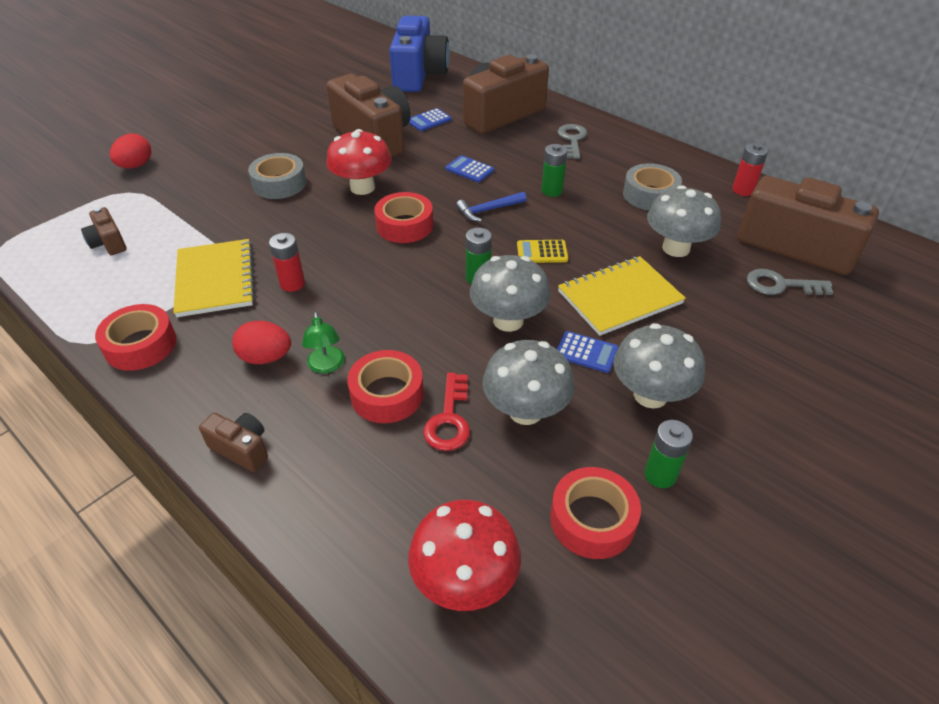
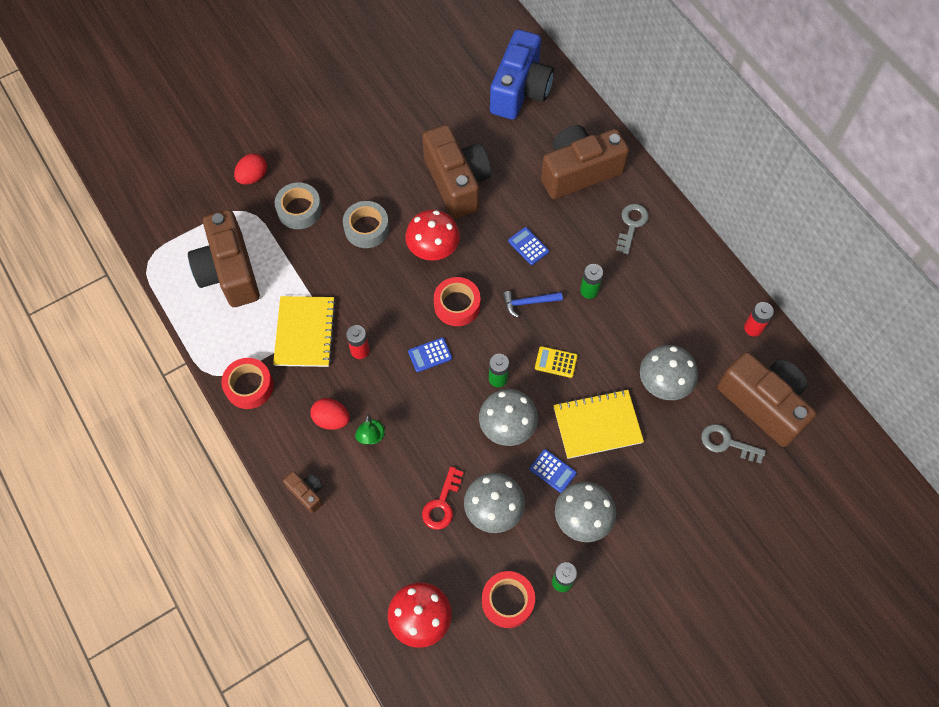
camera: 15 degrees right, 20 degrees up
(108, 243) = (229, 272): brown camera -> brown camera, size x2.27
(387, 394) = (406, 472): red tape -> none
(429, 120) = (511, 167): blue calculator -> blue calculator (430, 355)
(650, 195) = (670, 315): grey tape -> grey tape (299, 210)

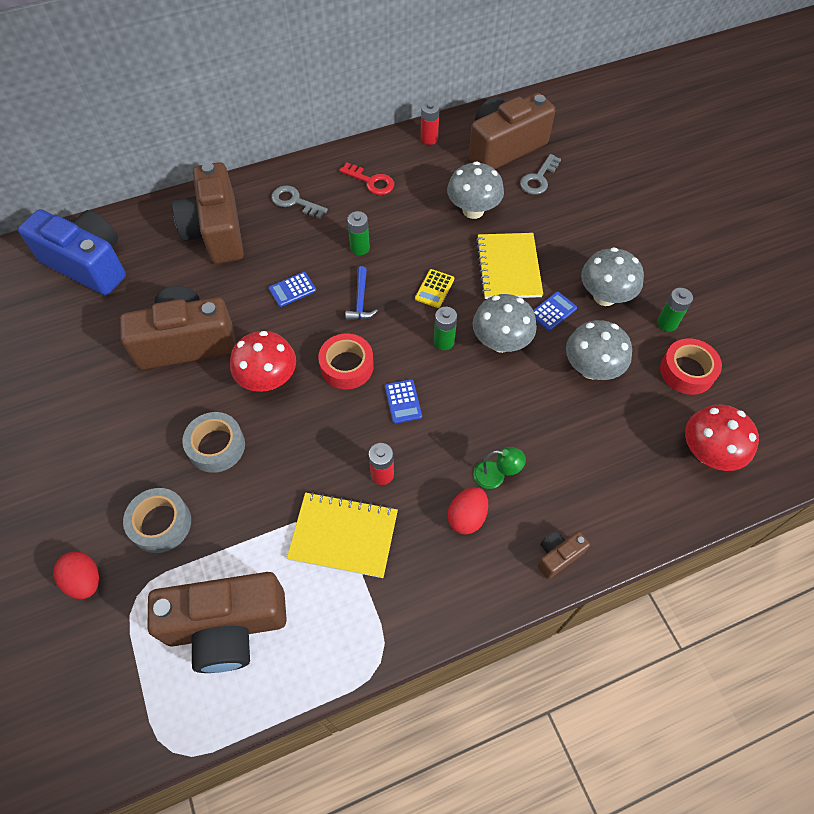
camera: 80 degrees left, 5 degrees down
(249, 386) = (405, 614): red tape -> none
(442, 504) = (581, 415): red key -> red key (371, 182)

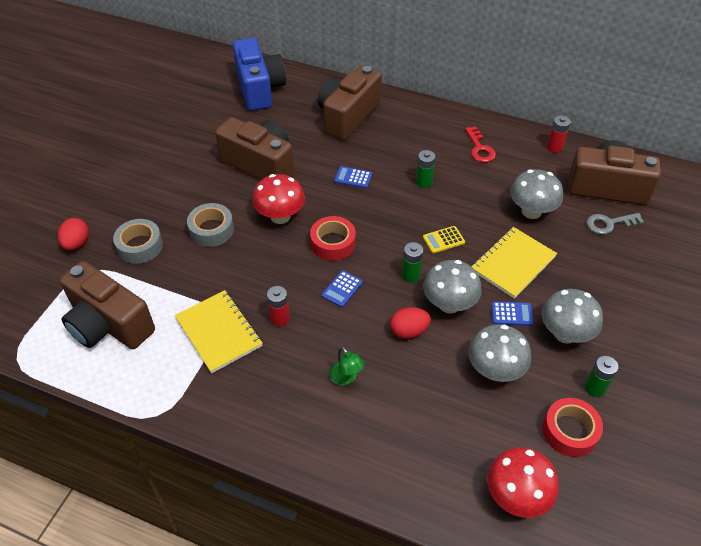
camera: 45 degrees right, 10 degrees down
(294, 201) = (415, 129): grey key -> none
(360, 300) = (387, 213): blue hammer -> none
(467, 517) = (299, 385): red egg -> red egg (408, 331)
(558, 556) = (327, 458): brown camera -> none

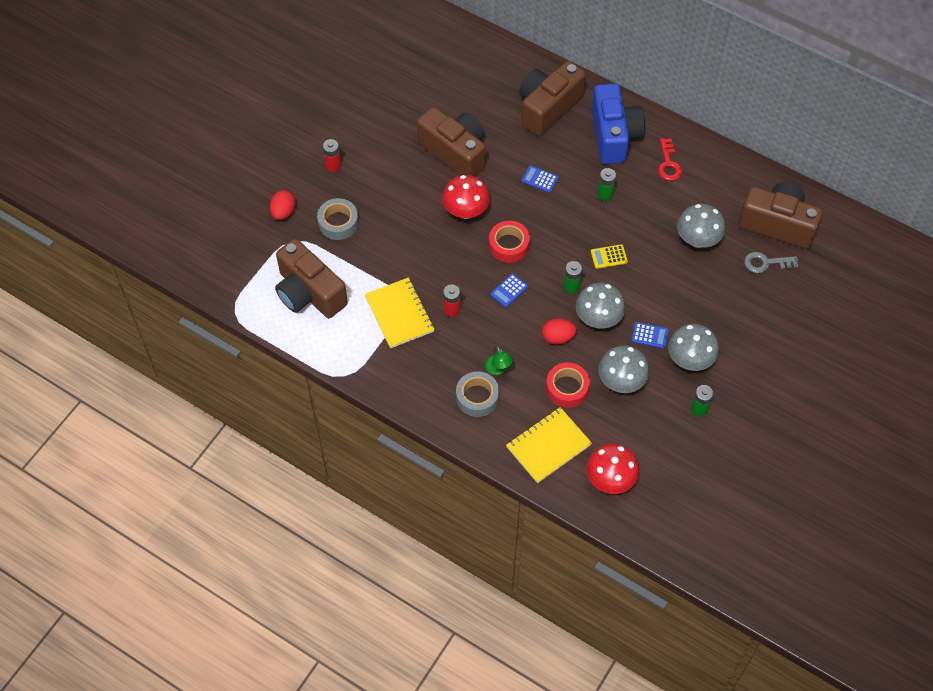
camera: 10 degrees right, 10 degrees up
(211, 230) = (402, 216): grey tape -> grey tape (477, 397)
(259, 89) = (465, 61): blue camera -> blue camera (614, 135)
(513, 263) = (665, 289): yellow notebook -> yellow notebook (548, 446)
(554, 147) = (742, 173): red battery -> red battery (333, 165)
(570, 431) = (667, 439): red tape -> red tape (567, 388)

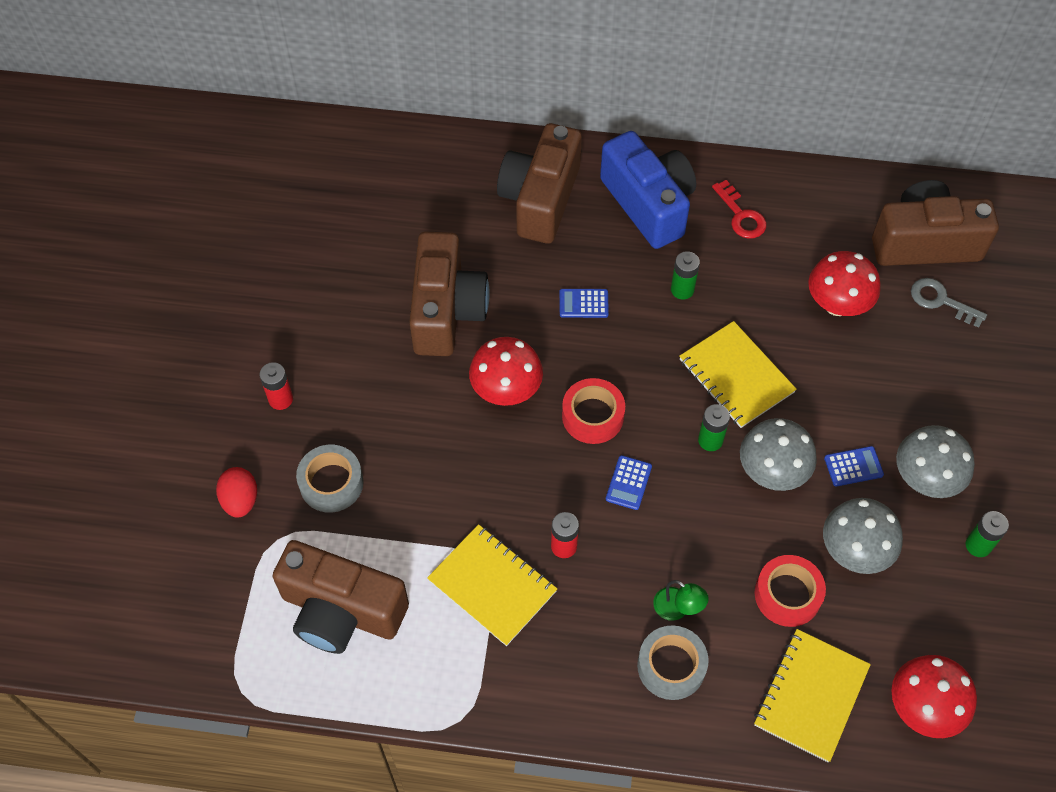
camera: 25 degrees left, 0 degrees up
(455, 152) = (446, 310): brown camera -> brown camera turned 75 degrees clockwise
(558, 337) = (733, 523): red egg -> none
(609, 257) = (736, 376): yellow calculator -> yellow notebook
(697, 239) = (837, 304): grey mushroom -> red mushroom
(765, 263) = (940, 301): grey key -> grey key turned 60 degrees clockwise

